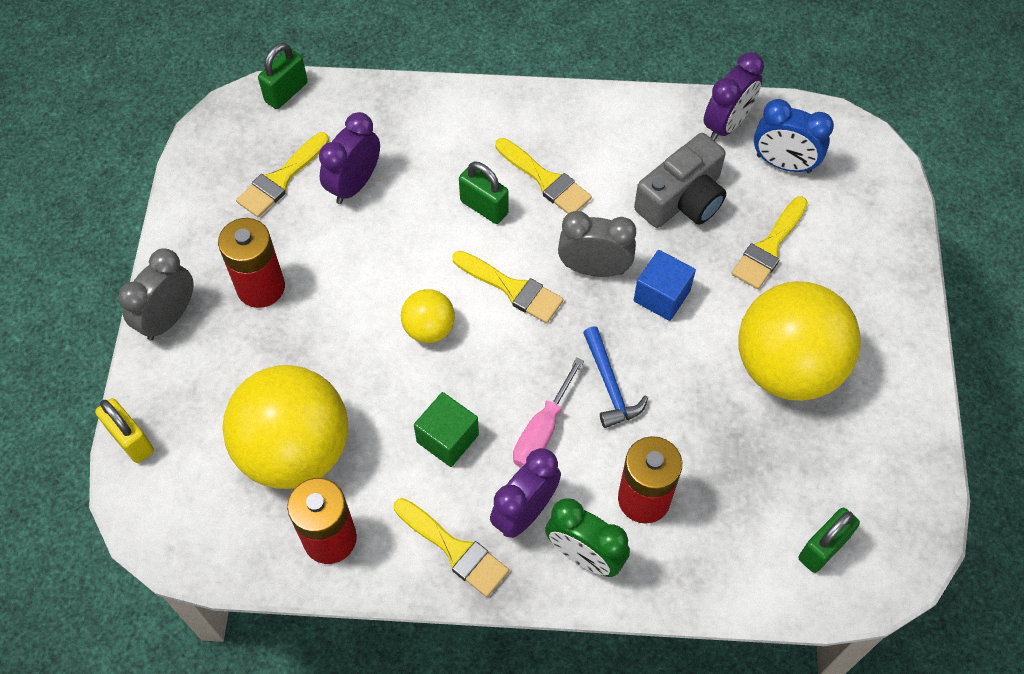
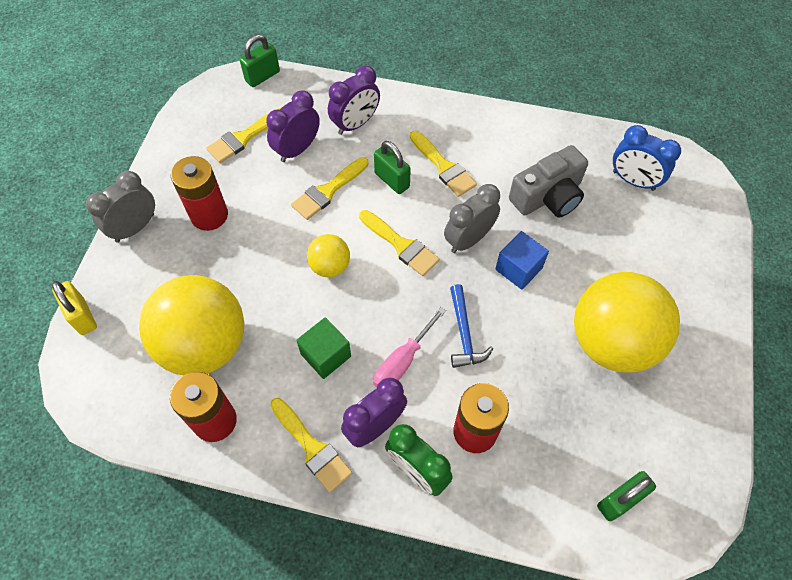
camera: 10 degrees right, 0 degrees up
(594, 268) = (468, 239): grey clock -> grey clock turned 60 degrees counterclockwise
(727, 124) = (593, 145): purple clock -> purple clock (355, 124)
(769, 247) = (611, 244): yellow brush -> yellow brush (328, 191)

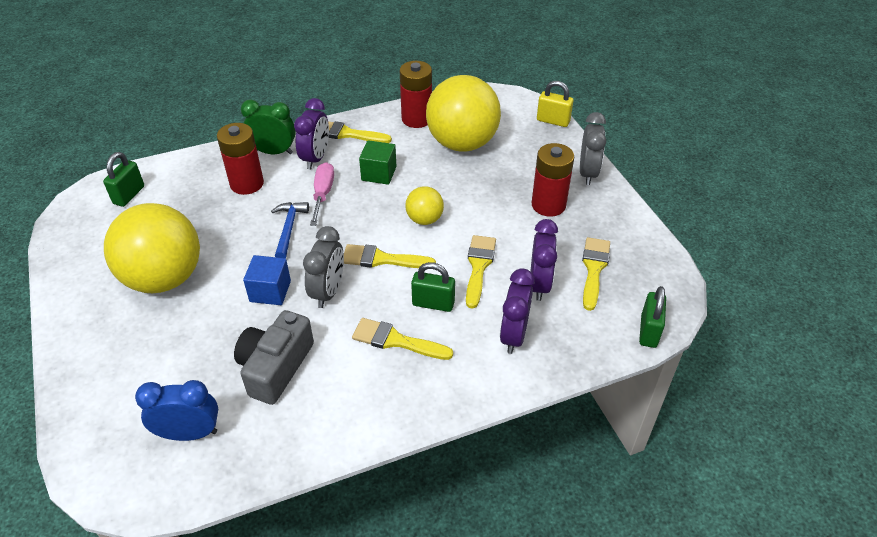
camera: 145 degrees right, 15 degrees down
(464, 333) = (289, 229): blue hammer -> blue hammer turned 45 degrees clockwise

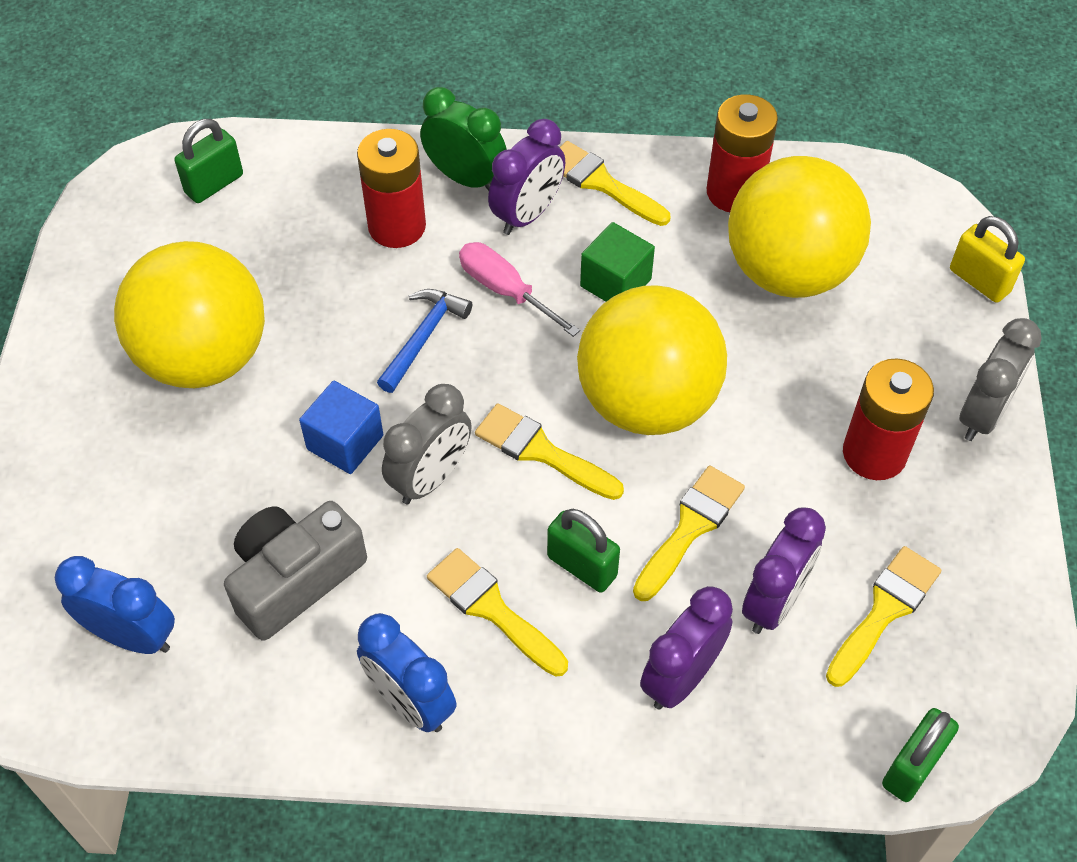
camera: 25 degrees right, 10 degrees up
(323, 194) = (506, 291): pink screwdriver -> pink screwdriver turned 75 degrees counterclockwise
(375, 403) = (410, 702): none -> blue clock
(424, 219) = (647, 402): yellow ball -> yellow ball, size x2.12

